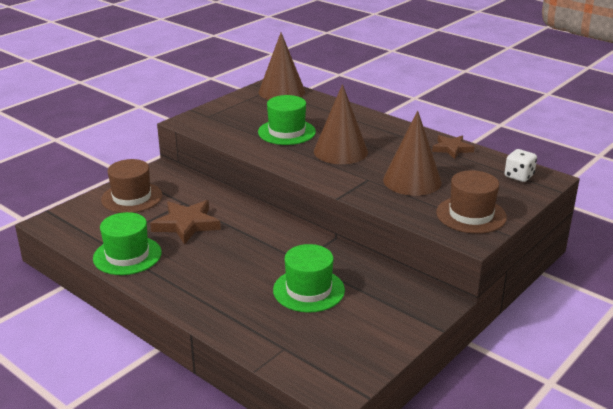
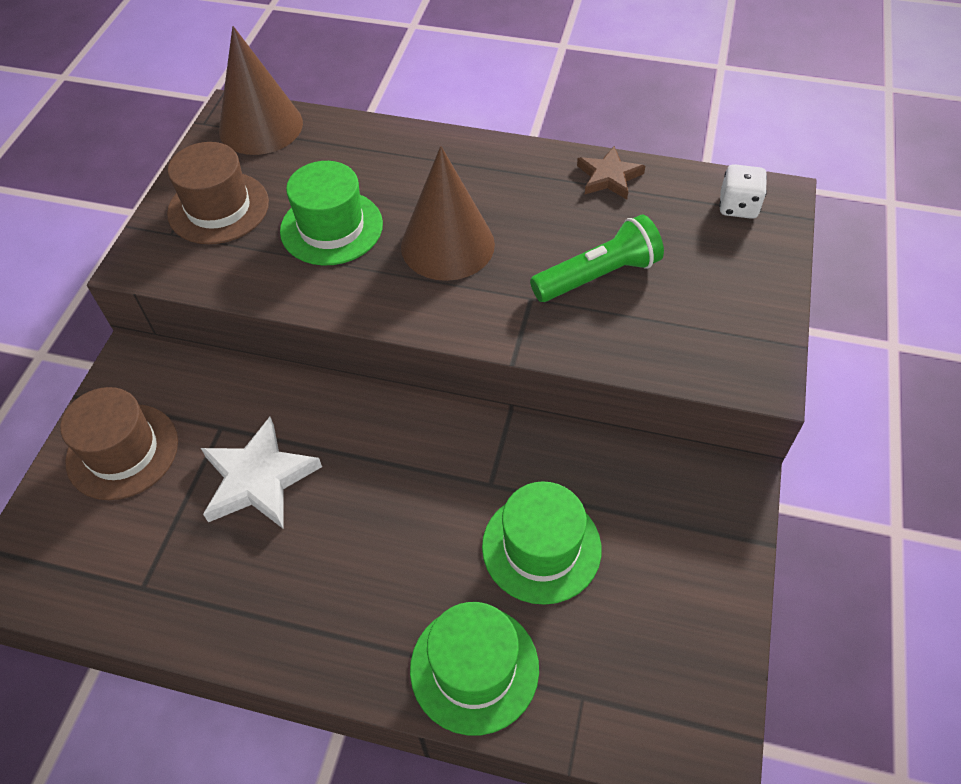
camera: 25 degrees left, 25 degrees up
(127, 255) = (202, 600): green hat -> green hat (474, 668)
(186, 224) = (258, 479): brown star -> white star
(412, 181) = (598, 276): brown cone -> green flashlight
(471, 215) = (728, 323): brown hat -> brown hat (218, 208)

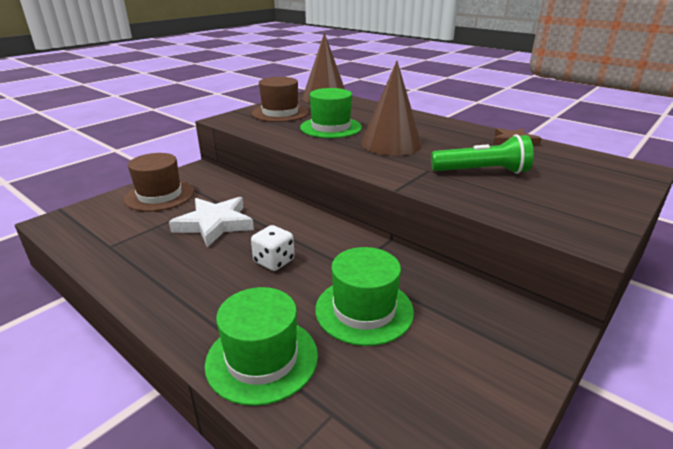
camera: 25 degrees right, 25 degrees down
(738, 206) = (606, 167): white dice -> white dice (274, 261)

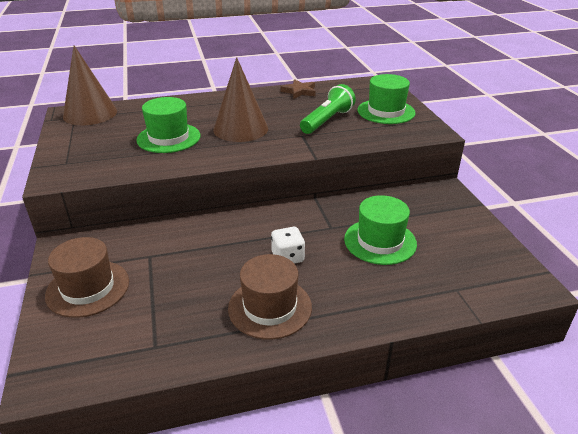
camera: 55 degrees left, 5 degrees up
(214, 224) = (194, 269): white star -> none
(262, 358) = (392, 300): green hat -> green hat (386, 111)
(280, 113) = (90, 147): brown hat -> brown hat (270, 307)

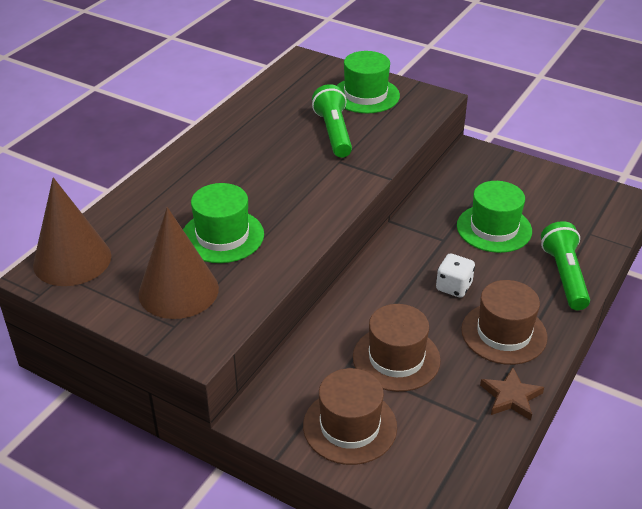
camera: 45 degrees left, 5 degrees up
(179, 272) = (396, 358): none -> brown hat
(240, 129) = (272, 185): brown cone -> brown cone (178, 290)
(299, 91) = (249, 110): brown star -> brown star (511, 397)
(382, 303) = (564, 276): none -> green flashlight

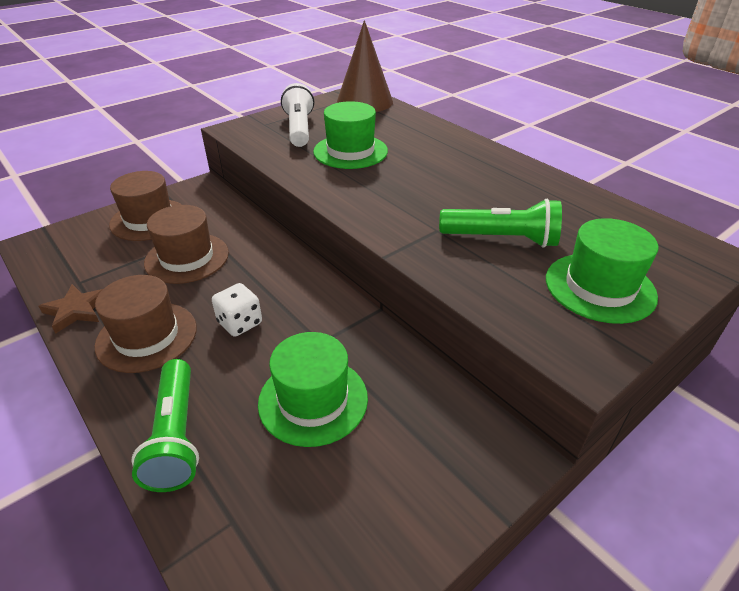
camera: 110 degrees right, 0 degrees up
(178, 290) = (299, 129): brown cone -> white flashlight
(564, 276) = (176, 435): green flashlight -> green flashlight turned 60 degrees clockwise

